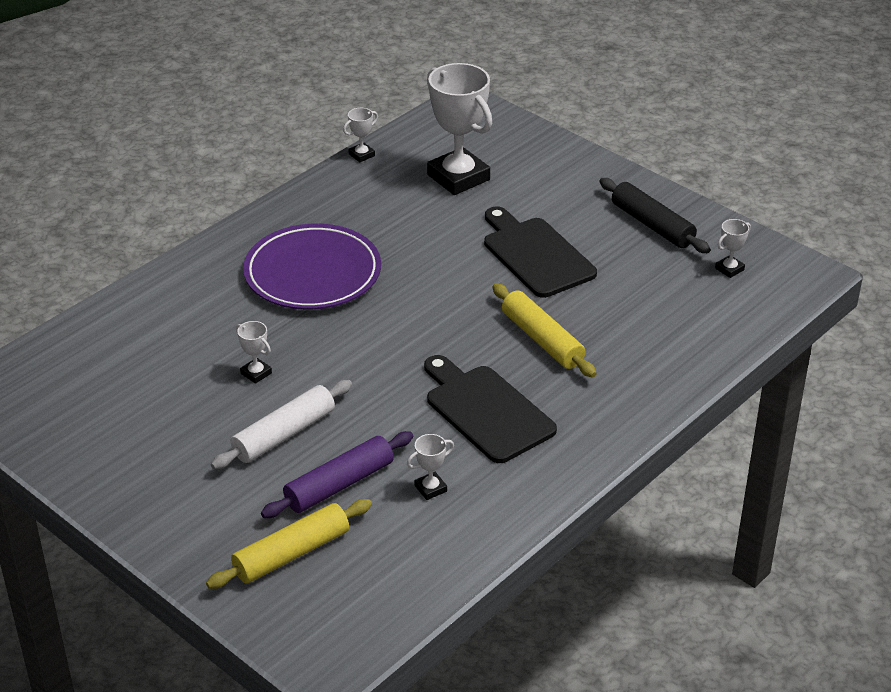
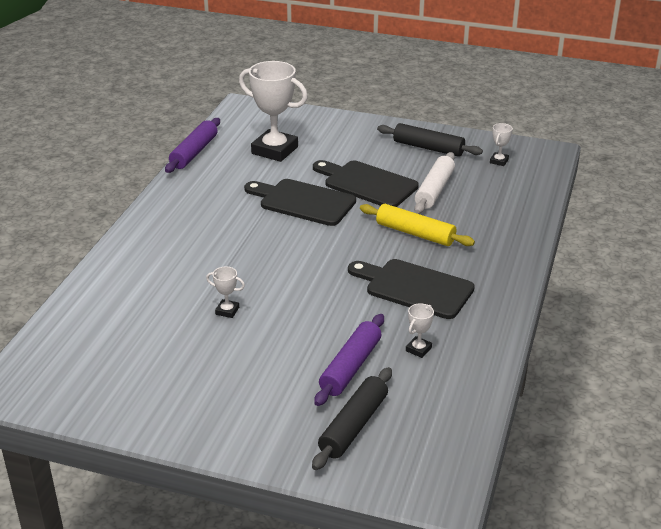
camera: 25 degrees left, 5 degrees down
(284, 434) = (281, 345): white rolling pin -> white rolling pin (434, 190)
(292, 554) = (354, 426): yellow rolling pin -> black rolling pin
(312, 273) = (218, 234): purple plate -> none
(361, 155) = (194, 152): white trophy -> purple rolling pin
(440, 258) = (303, 202): none -> black cutting board

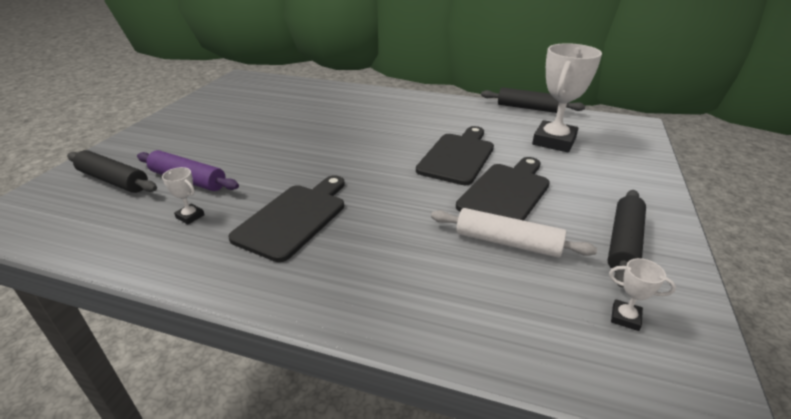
camera: 90 degrees right, 0 degrees up
(194, 152) = (530, 108): purple rolling pin -> black rolling pin
(227, 311) = (291, 129): white trophy -> none
(415, 233) = (402, 223): yellow rolling pin -> none

